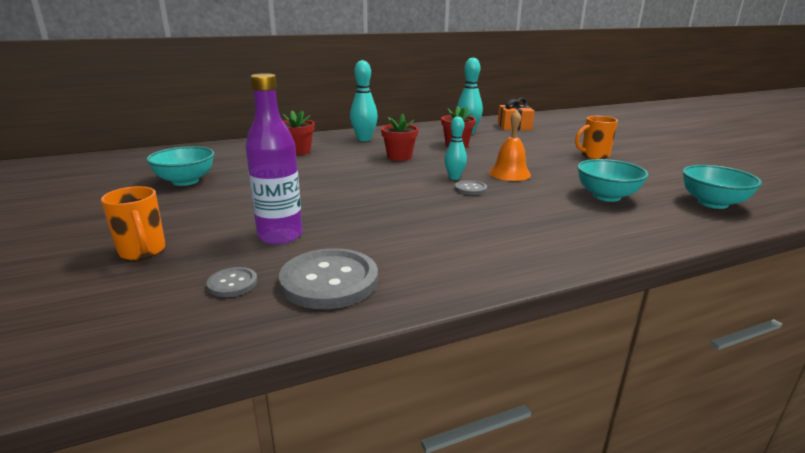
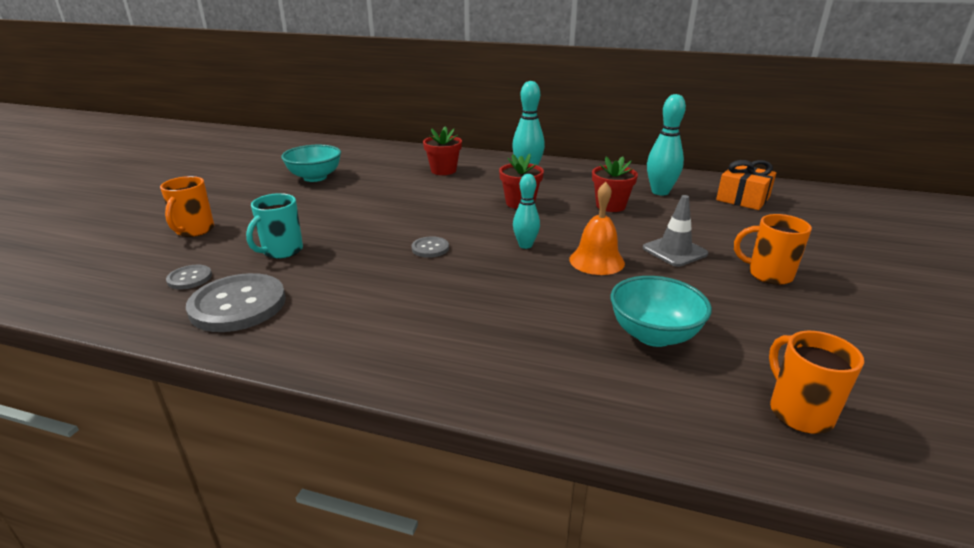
camera: 40 degrees right, 5 degrees up
(280, 236) = (281, 251): purple bottle -> turquoise mug
(470, 189) = (514, 264): grey button -> grey button (430, 248)
(535, 158) = (674, 251): none -> grey traffic cone
(712, 203) = (799, 412): turquoise bowl -> orange mug

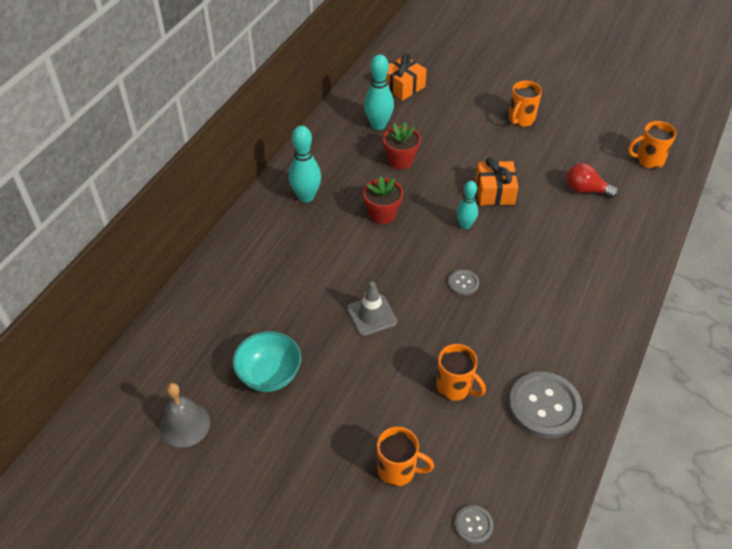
camera: 80 degrees left, 20 degrees up
(189, 278) = (499, 450): grey button -> grey button (473, 525)
(275, 159) = (185, 425): none -> grey bell
(281, 251) = (455, 387): turquoise mug -> orange mug
(443, 170) = (282, 260): red flower pot -> none
(596, 261) = (494, 192): orange bell -> orange gift
(653, 335) = (586, 190): turquoise bowl -> red light bulb
(674, 251) = (484, 150): grey traffic cone -> grey traffic cone (371, 315)

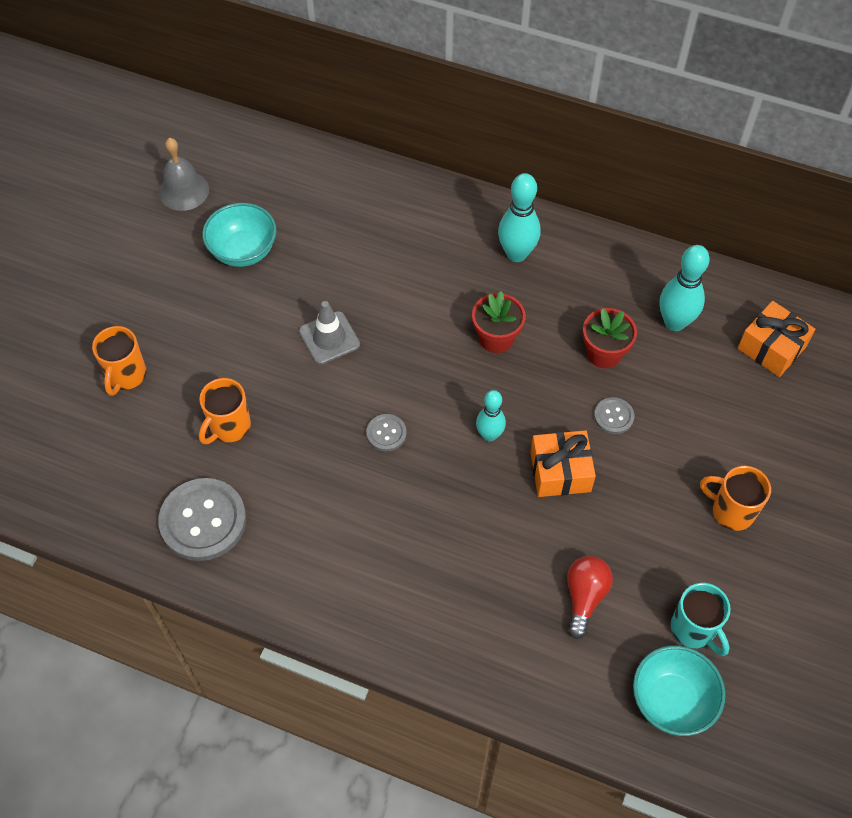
camera: 85 degrees right, 10 degrees up
(473, 525) = (60, 446): grey button -> grey button (613, 416)
(601, 145) = (694, 629): none -> turquoise mug
(648, 160) = (672, 700): orange mug -> turquoise bowl

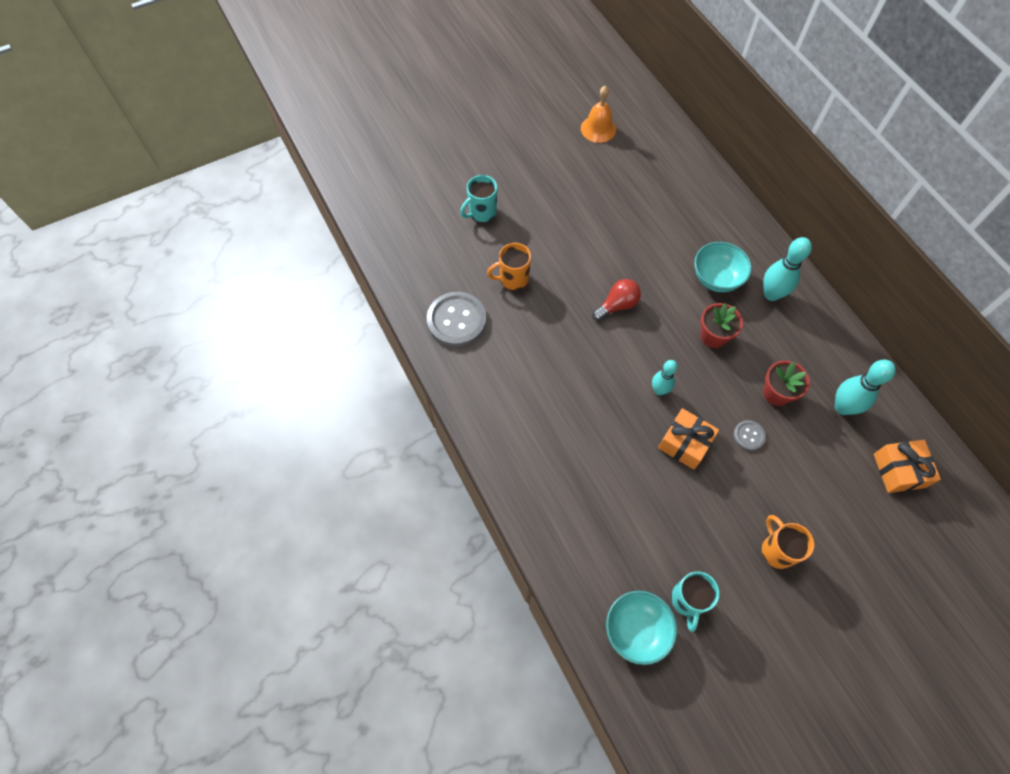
camera: 40 degrees right, 5 degrees up
(126, 375) = (481, 212): orange mug -> turquoise mug
(184, 191) = (598, 129): grey bell -> orange bell
(243, 251) = (603, 185): turquoise bowl -> turquoise bowl (716, 278)
(329, 338) = (611, 267): grey traffic cone -> none
(386, 433) = (598, 345): grey button -> none
(584, 597) = (635, 527): red light bulb -> red light bulb (617, 305)

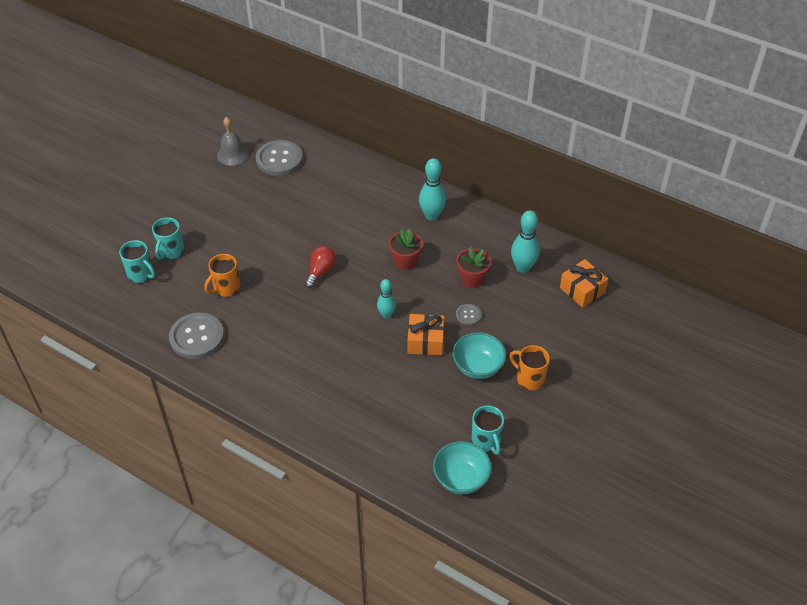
camera: 30 degrees left, 15 degrees down
(441, 225) = (141, 274): none -> turquoise mug
(598, 129) = (232, 154): orange bell -> grey bell
(642, 155) = (279, 159): none -> grey button
(716, 278) = (385, 222): turquoise bowl -> turquoise bowl (478, 367)

